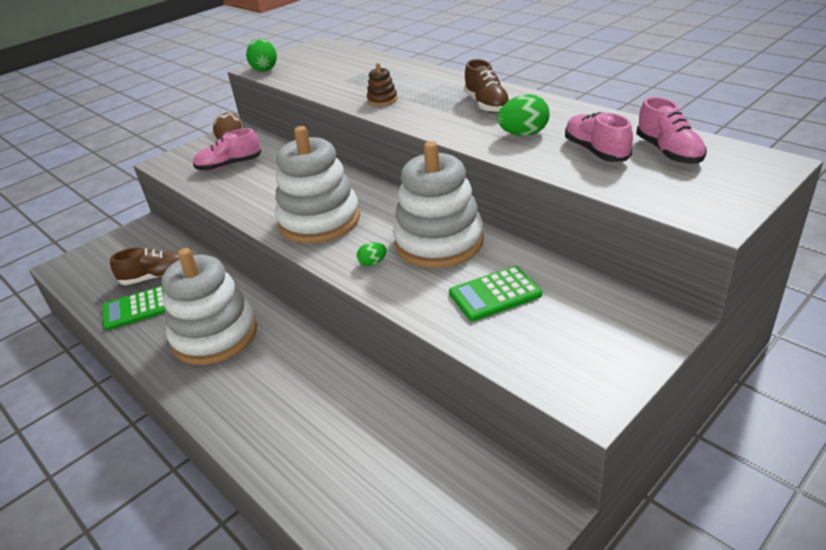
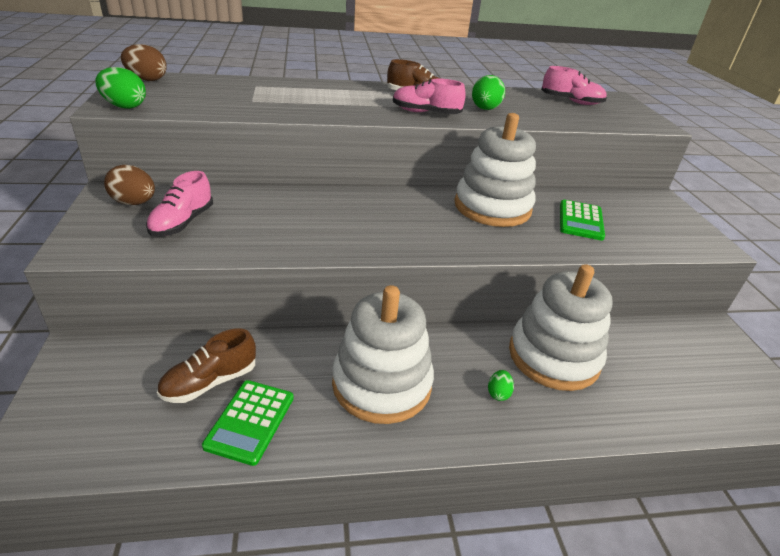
camera: 60 degrees left, 0 degrees up
(157, 277) = (210, 382): brown shoe -> brown shoe turned 150 degrees counterclockwise
(319, 221) = (383, 229): white stacking toy -> white stacking toy (553, 357)
(320, 48) = (147, 79): none -> brown egg
(372, 263) = (484, 238): green egg -> green egg (498, 393)
(382, 100) = (330, 109): brown stacking toy -> none
(596, 151) = (542, 109): pink shoe -> pink shoe (425, 113)

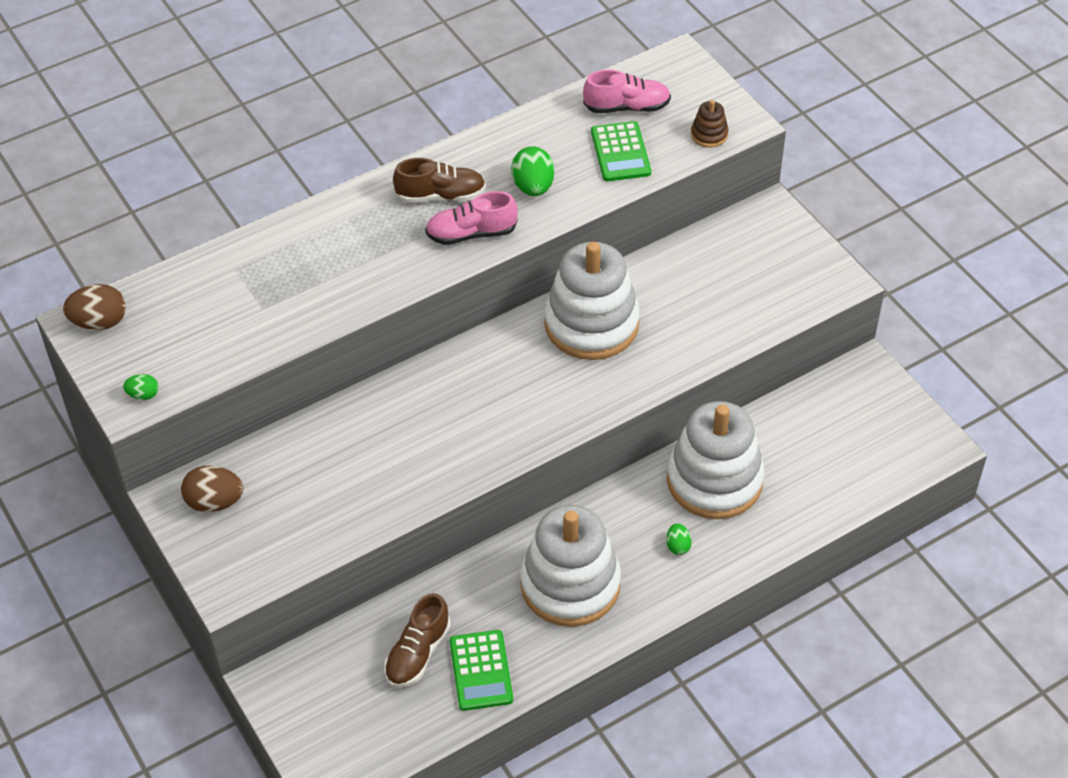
camera: 20 degrees left, 15 degrees up
(124, 106) = (143, 395): green egg -> green egg, size x0.55
(182, 223) = (291, 506): pink shoe -> none
(580, 220) = (693, 303): green calculator -> green calculator (620, 152)
(629, 123) = (709, 134): none -> brown stacking toy

